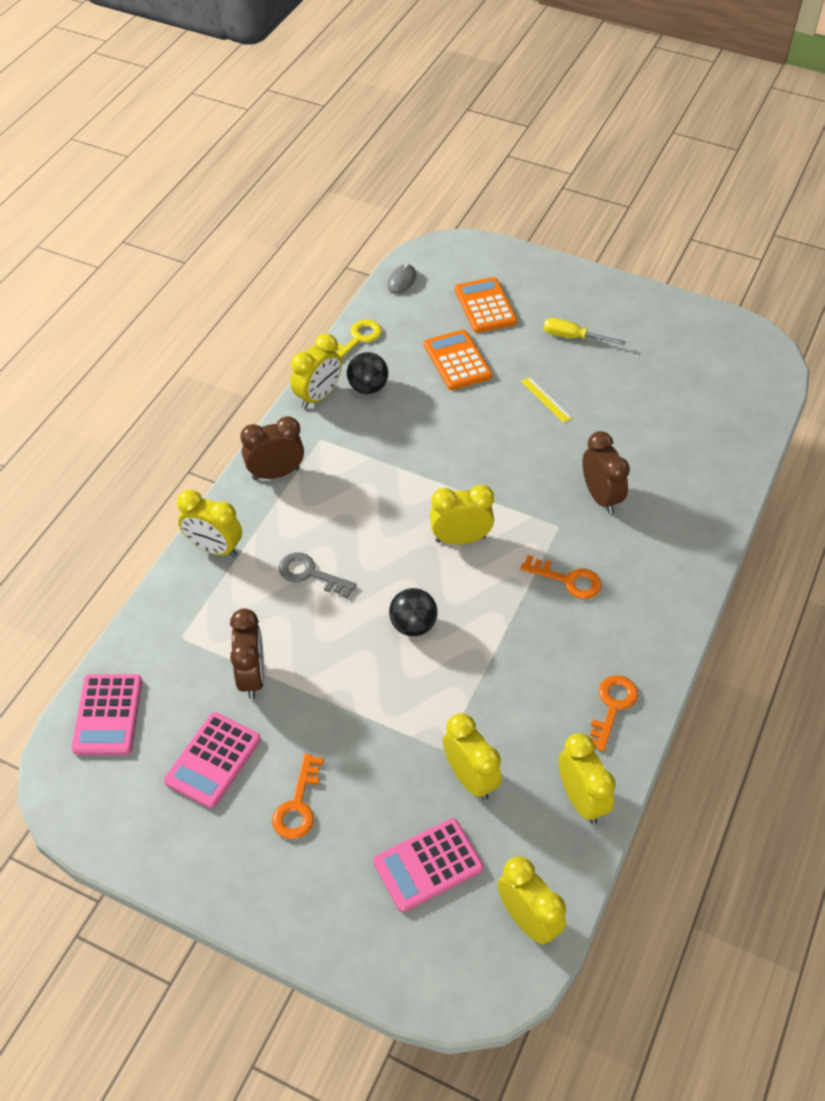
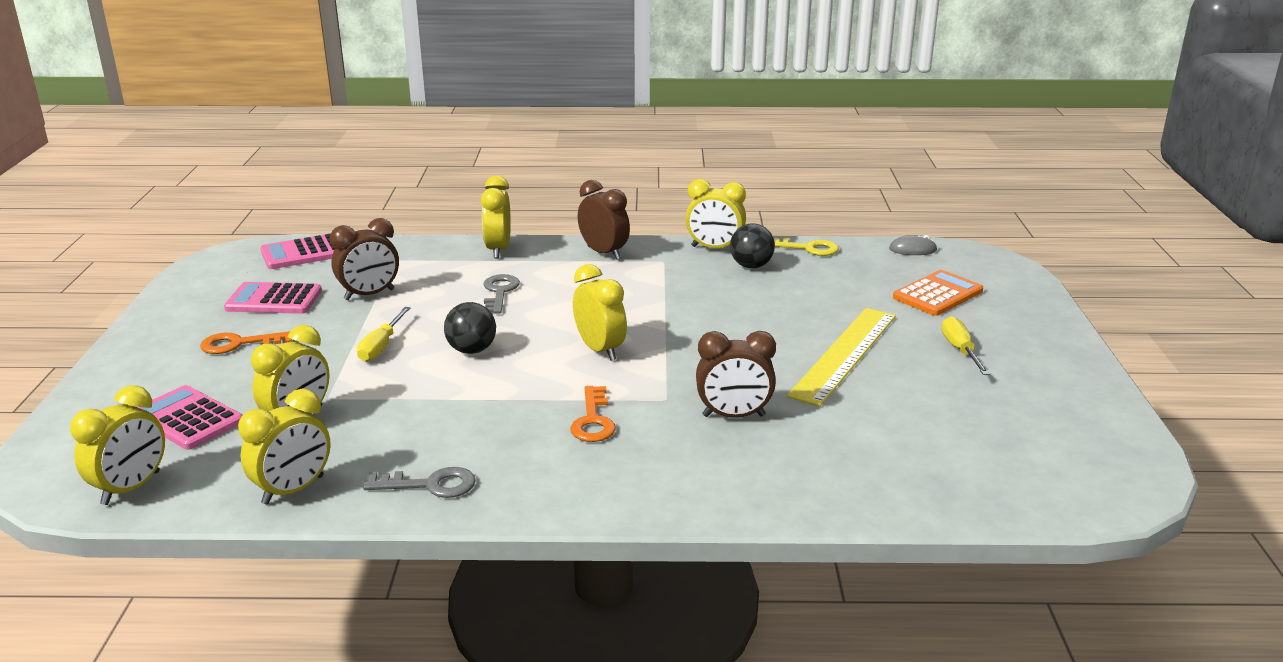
camera: 65 degrees right, 25 degrees down
(368, 690) = (381, 346): none -> yellow screwdriver
(457, 360) = (840, 297): orange calculator -> none
(546, 399) = (844, 354): yellow ruler -> yellow ruler, size x2.45
(601, 497) = (733, 416): brown clock -> brown clock turned 45 degrees clockwise
(612, 707) = (430, 485): orange key -> grey key

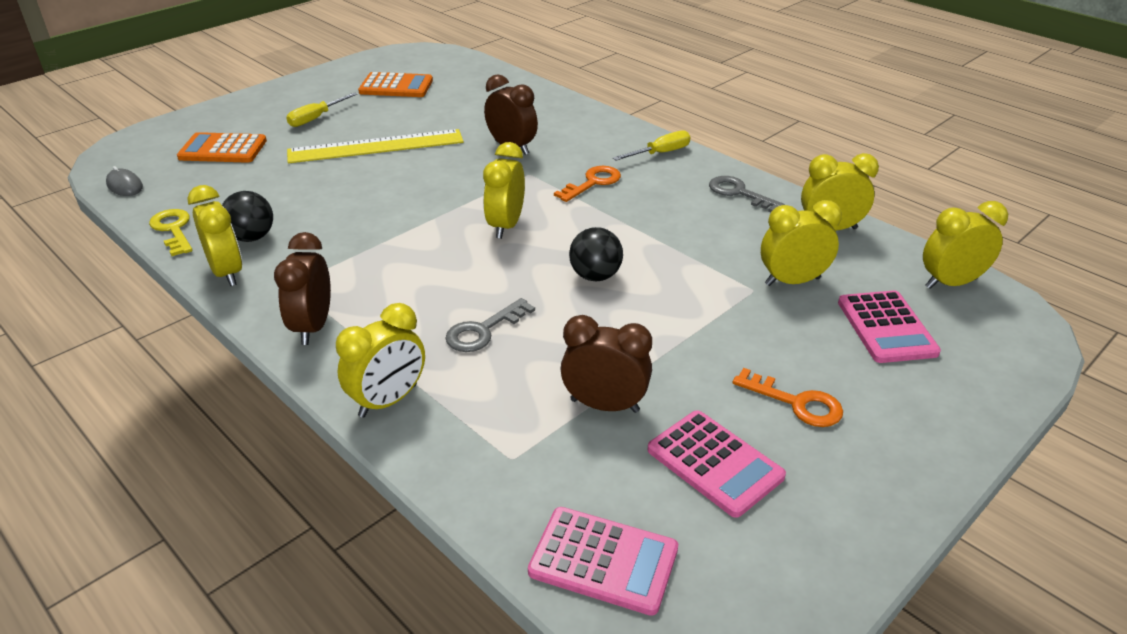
camera: 135 degrees left, 10 degrees up
(381, 346) = (663, 322): yellow screwdriver -> yellow screwdriver (660, 153)
(1005, 421) = (396, 86): none -> orange calculator

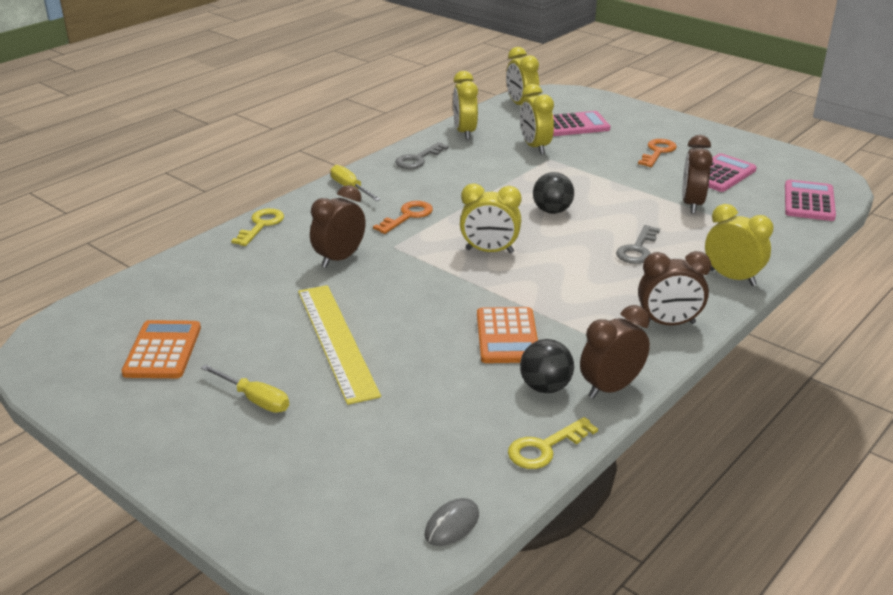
camera: 95 degrees left, 5 degrees down
(223, 149) = (344, 461): orange calculator -> orange calculator (507, 336)
(227, 273) = (611, 388): yellow clock -> brown clock
(483, 330) = (637, 249): grey key -> grey key turned 75 degrees clockwise
(583, 113) = (261, 225): none -> yellow key
(593, 183) = (408, 216): orange key -> orange key turned 90 degrees clockwise

